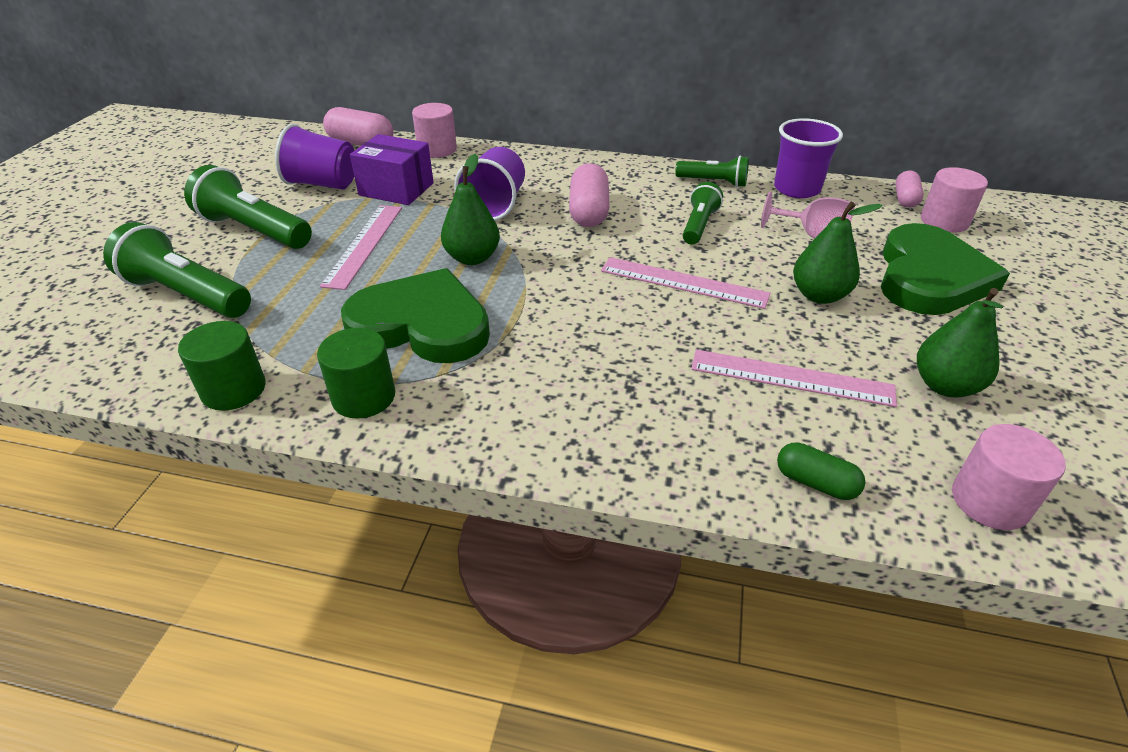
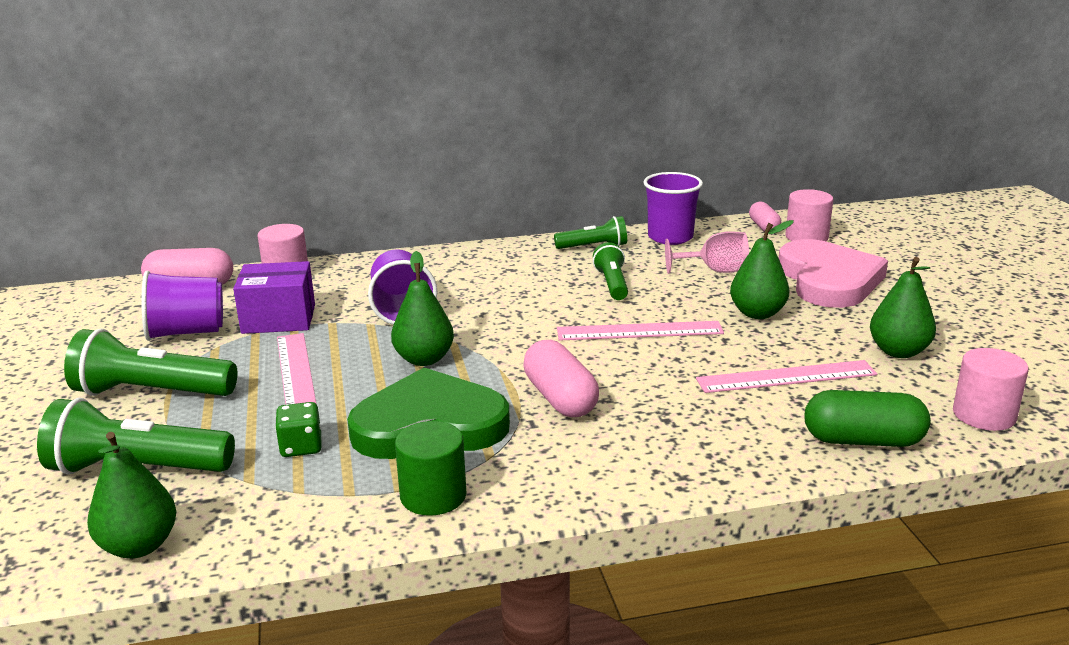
camera: 25 degrees left, 15 degrees down
(127, 365) = (139, 546): none -> green pear
(233, 389) = (290, 530): green cylinder -> none
(309, 313) = (301, 447): none -> green dice
(588, 212) = (501, 295): pink capsule -> pink capsule (560, 398)
(815, 482) = (863, 440): green capsule -> green capsule, size x1.63
(929, 277) = (828, 280): green heart -> pink heart

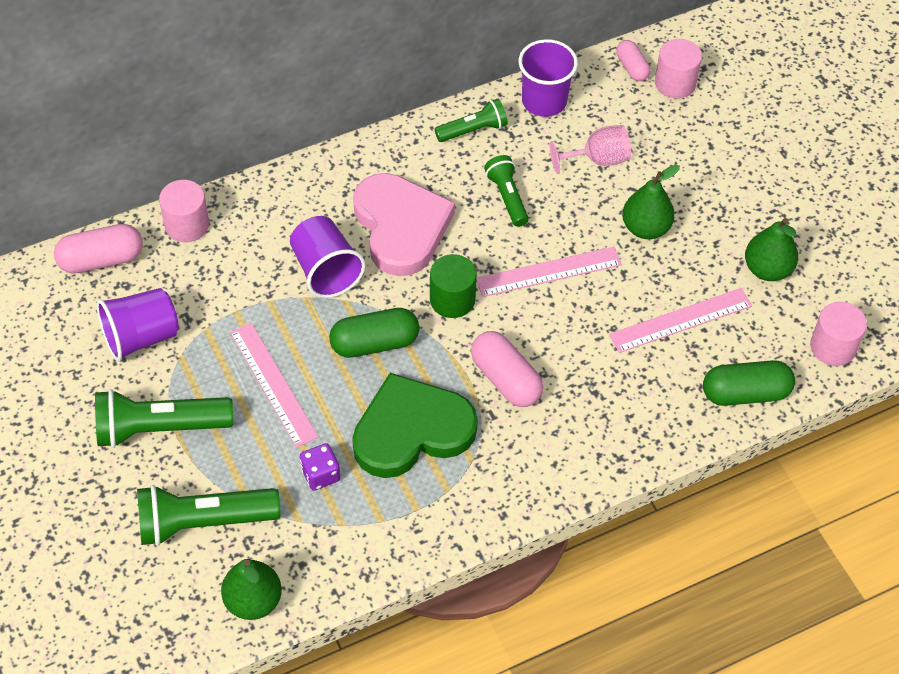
camera: 15 degrees left, 30 degrees up
(279, 319) = (217, 302): purple box -> none
(301, 447) = (320, 475): green dice -> purple dice
(424, 359) = (374, 343): green pear -> green capsule
(433, 496) = (444, 511): green cylinder -> green cylinder (452, 299)
(828, 280) = (702, 162): pink heart -> pink heart (401, 226)

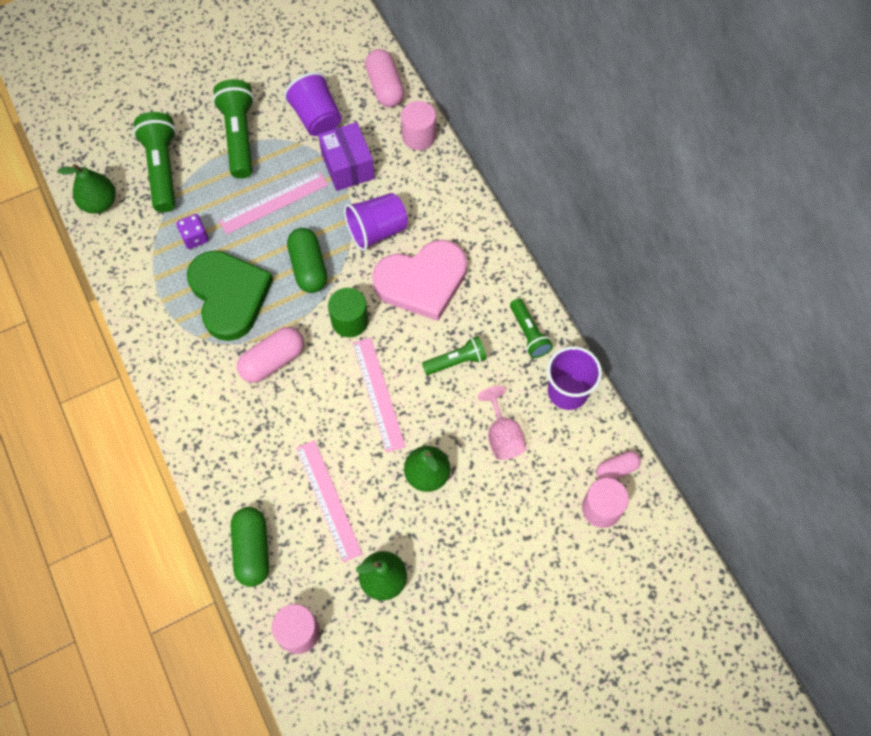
camera: 90 degrees right, 10 degrees up
(225, 301) = (348, 166): none -> purple box

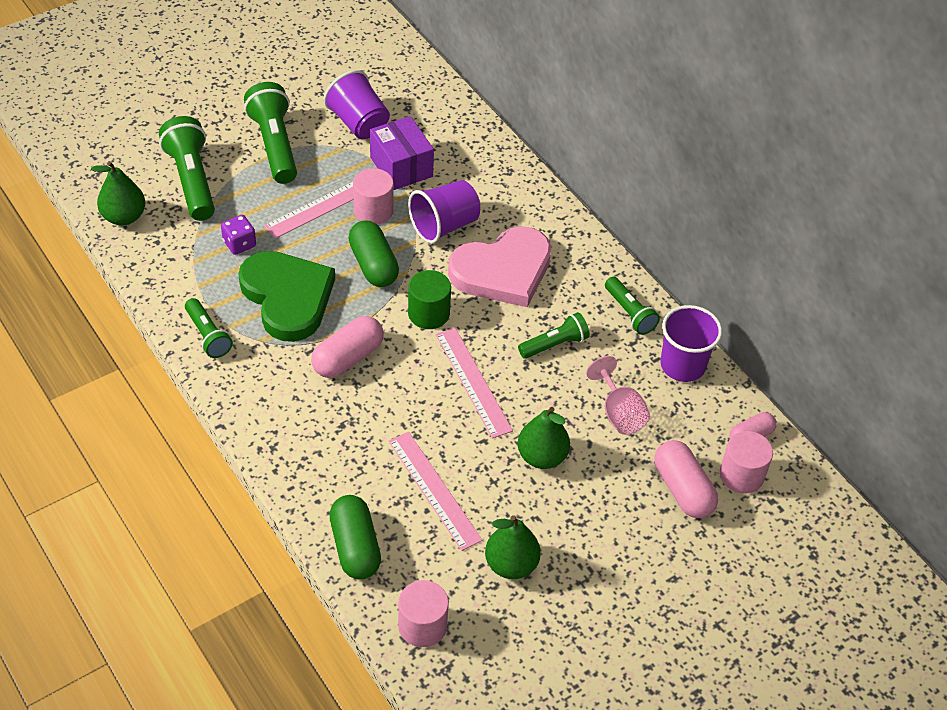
camera: 10 degrees left, 15 degrees down
(156, 329) = (208, 335): none -> green flashlight
(385, 87) = (429, 91): pink capsule -> pink capsule (682, 489)
(419, 136) = (475, 134): pink cylinder -> pink cylinder (373, 211)

